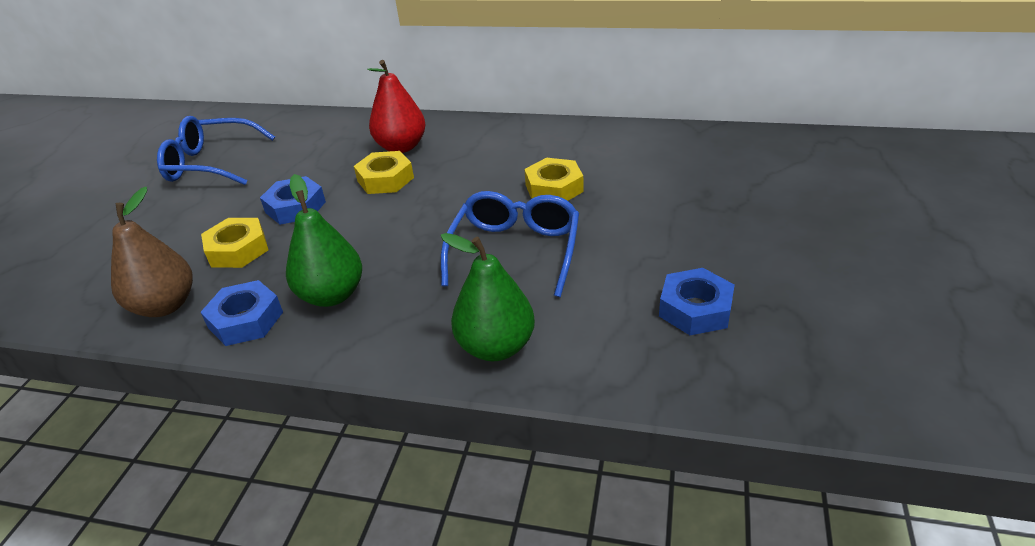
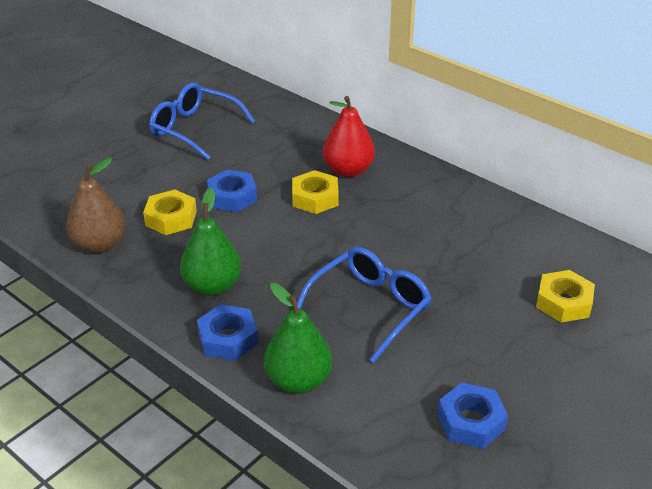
camera: 25 degrees right, 0 degrees up
(246, 320) = (144, 280): blue nut -> blue nut (228, 338)
(554, 188) = (444, 263): yellow nut -> yellow nut (563, 302)

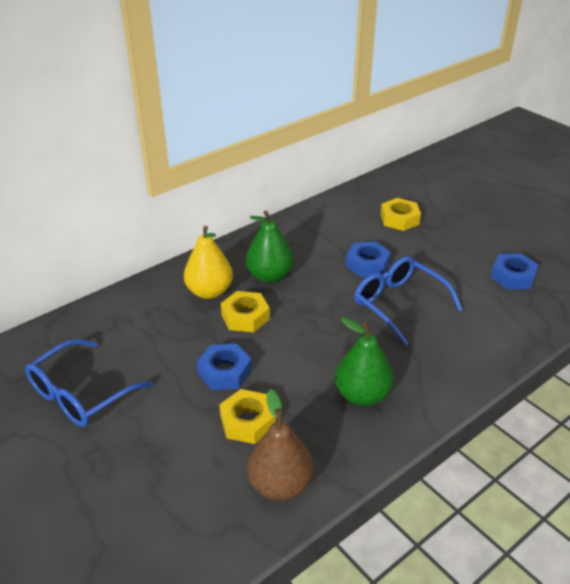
camera: 80 degrees left, 0 degrees up
(228, 338) = (432, 389): blue nut -> blue nut (367, 264)
(298, 381) = (481, 352): green pear -> green pear (269, 276)
(348, 170) = (209, 292): red pear -> yellow pear

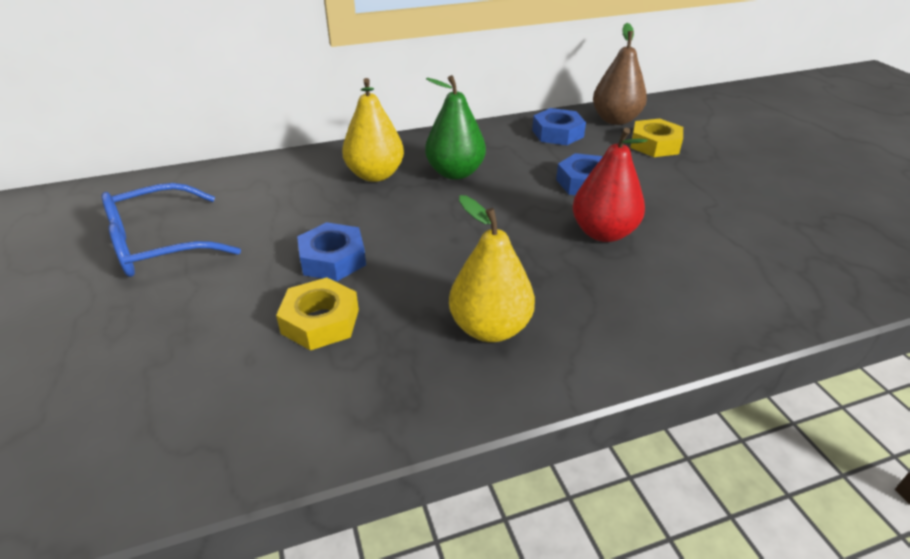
camera: 20 degrees right, 0 degrees up
(245, 317) = (398, 207): yellow nut -> none
(280, 485) = (306, 412): brown pear -> brown pear (615, 120)
(362, 395) = (490, 328): green pear -> yellow pear
(398, 304) = (603, 233): blue glasses -> red pear
(513, 276) = (789, 234): blue nut -> blue nut (557, 133)

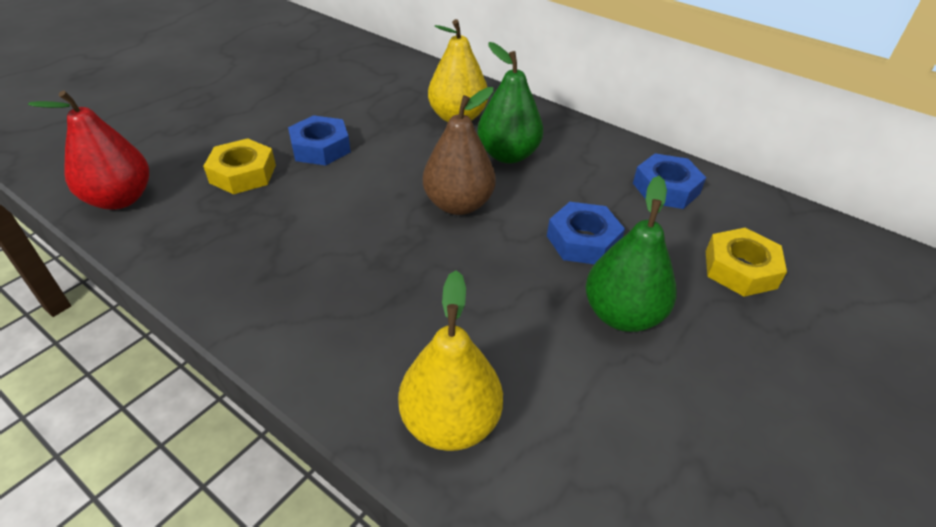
camera: 55 degrees right, 5 degrees up
(158, 245) = (281, 76): blue glasses -> none
(490, 328) = (288, 259): yellow pear -> yellow pear (450, 422)
(603, 233) = (496, 283): red pear -> red pear (120, 199)
(615, 120) = (759, 220): brown pear -> brown pear (458, 204)
(669, 198) = (622, 315): none -> green pear

